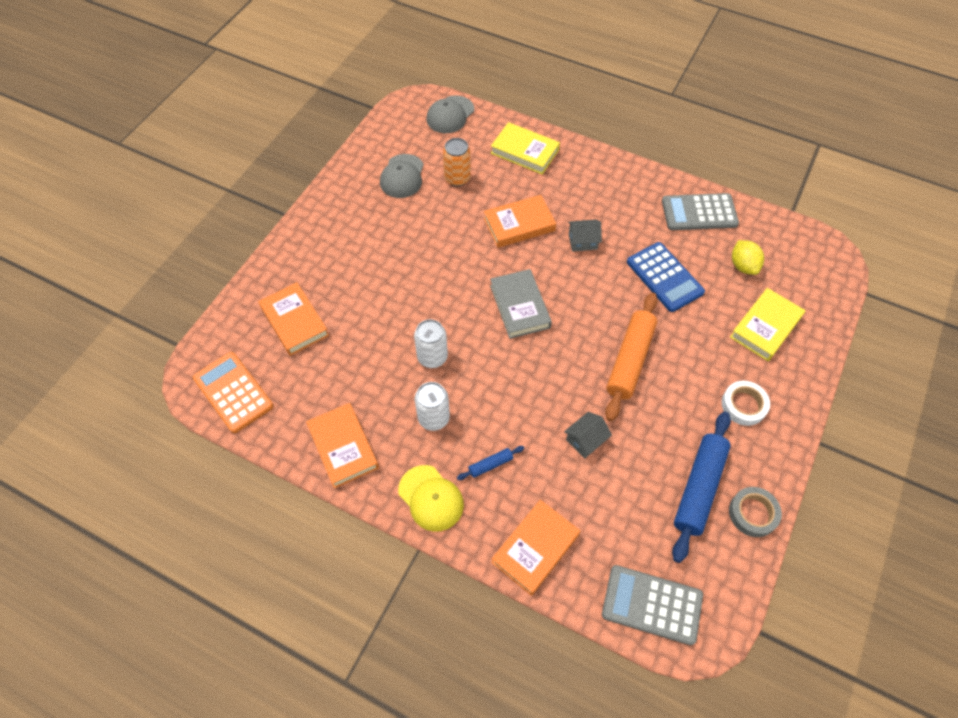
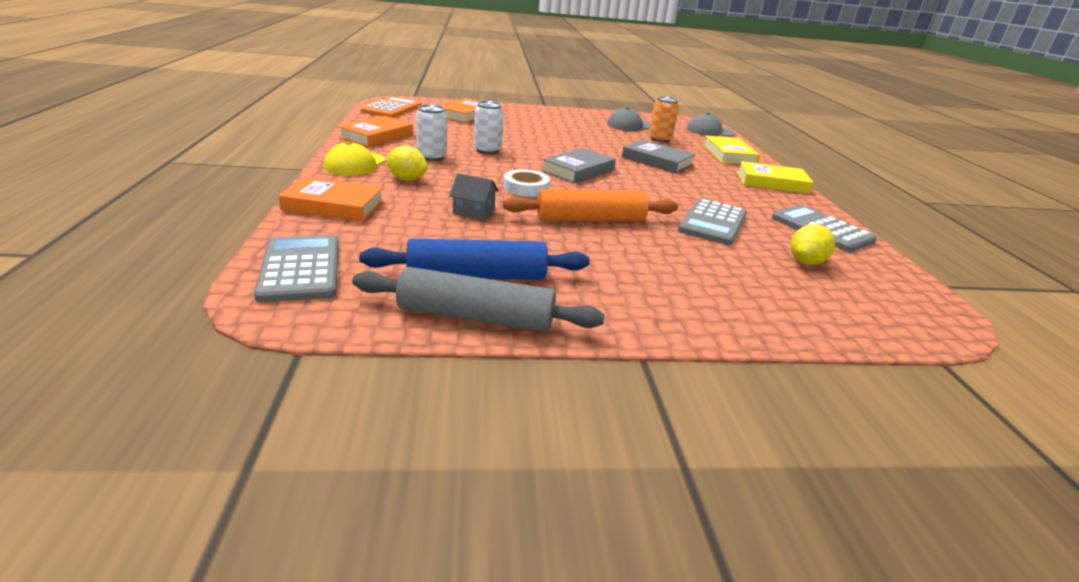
camera: 55 degrees right, 30 degrees down
(490, 465) = (407, 179): blue rolling pin -> yellow lemon
(519, 224) = (657, 161): orange book -> grey book
(582, 241) = (685, 184): grey house -> none
(664, 277) = (712, 223): blue calculator -> grey calculator
(743, 405) = (622, 288): white tape -> white tape (526, 188)
(753, 513) = (475, 317): grey tape -> grey rolling pin
(765, 327) = (751, 287): yellow book -> yellow book (772, 182)

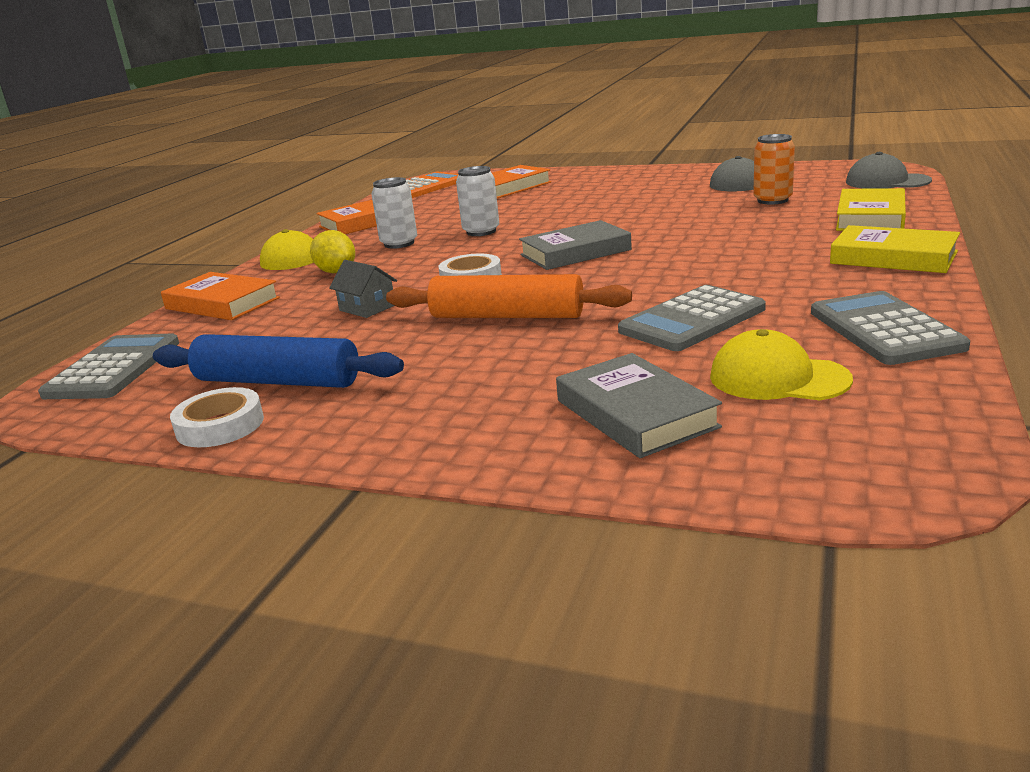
camera: 30 degrees right, 5 degrees down
(475, 317) = (220, 425): grey rolling pin -> white tape
(657, 161) = (721, 234): grey book -> grey book (635, 413)
(806, 262) = (778, 378): yellow lemon -> yellow cap

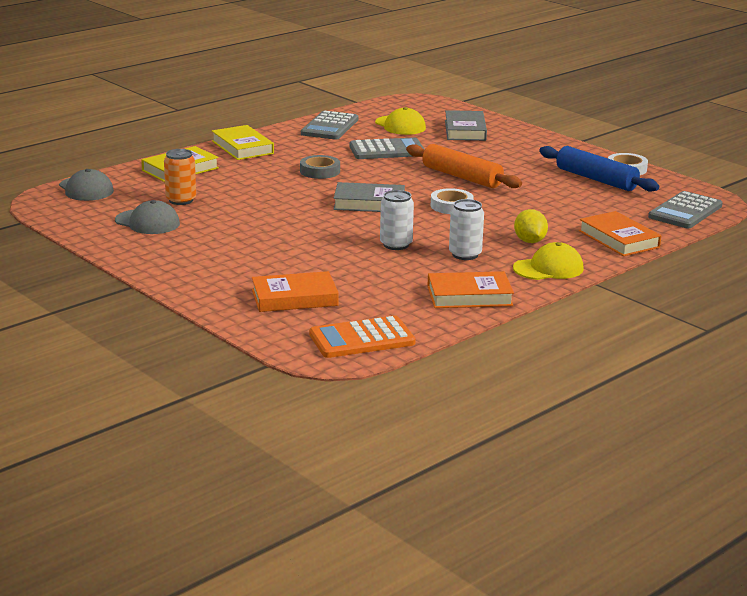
camera: 155 degrees left, 0 degrees up
(367, 308) = (528, 205): grey house -> none
(712, 264) = (320, 171): none -> grey tape

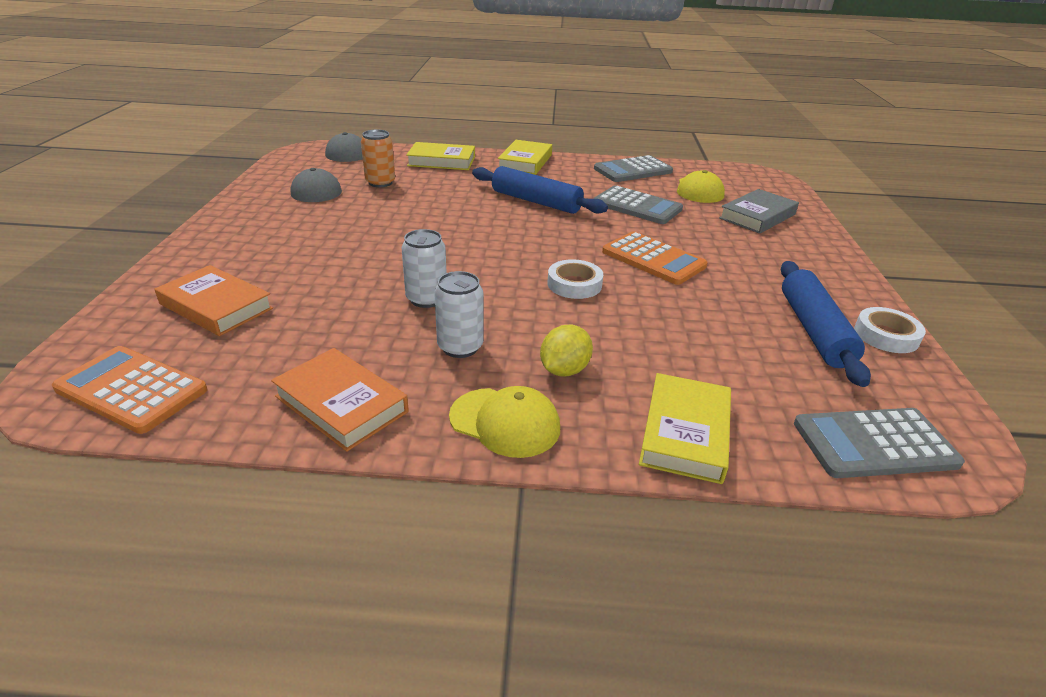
camera: 45 degrees right, 10 degrees up
(320, 171) = (536, 201): grey tape -> blue rolling pin
(369, 203) = (506, 246): grey book -> none
(461, 177) = (653, 259): orange rolling pin -> orange calculator
(618, 239) = (685, 432): orange book -> yellow book

